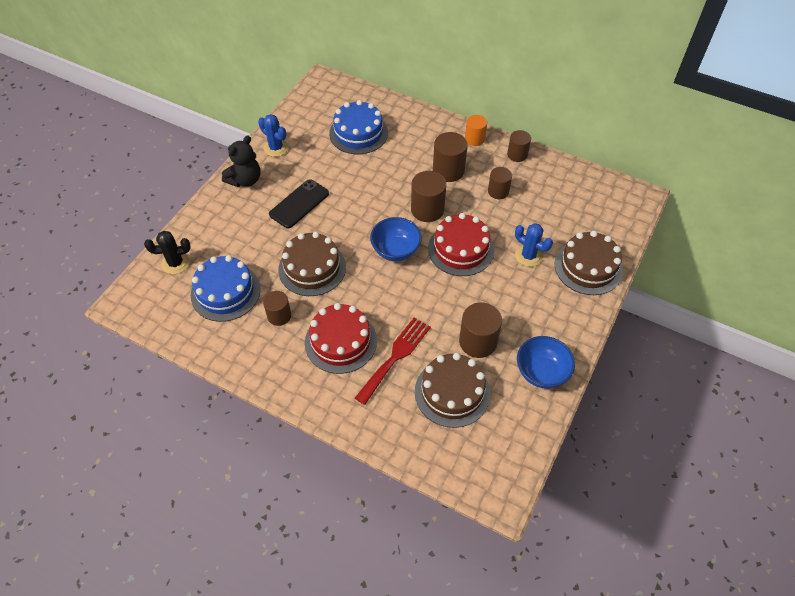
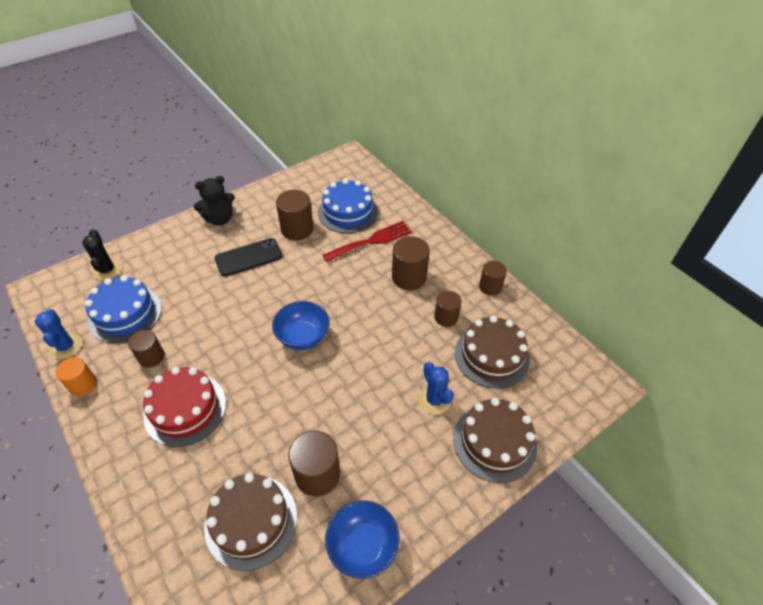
camera: 25 degrees right, 5 degrees down
(175, 263) = (107, 270): black cactus -> black cactus turned 60 degrees clockwise
(276, 148) = (266, 200): blue cactus -> blue cactus (66, 346)
(312, 268) = (214, 322): brown cake -> brown cake (492, 356)
(395, 357) = (223, 450): red fork -> red fork (371, 241)
(427, 209) = (362, 308): brown cylinder -> brown cylinder (297, 229)
(461, 249) = (368, 362): red cake -> none
(474, 139) = (455, 256): orange cylinder -> orange cylinder (83, 384)

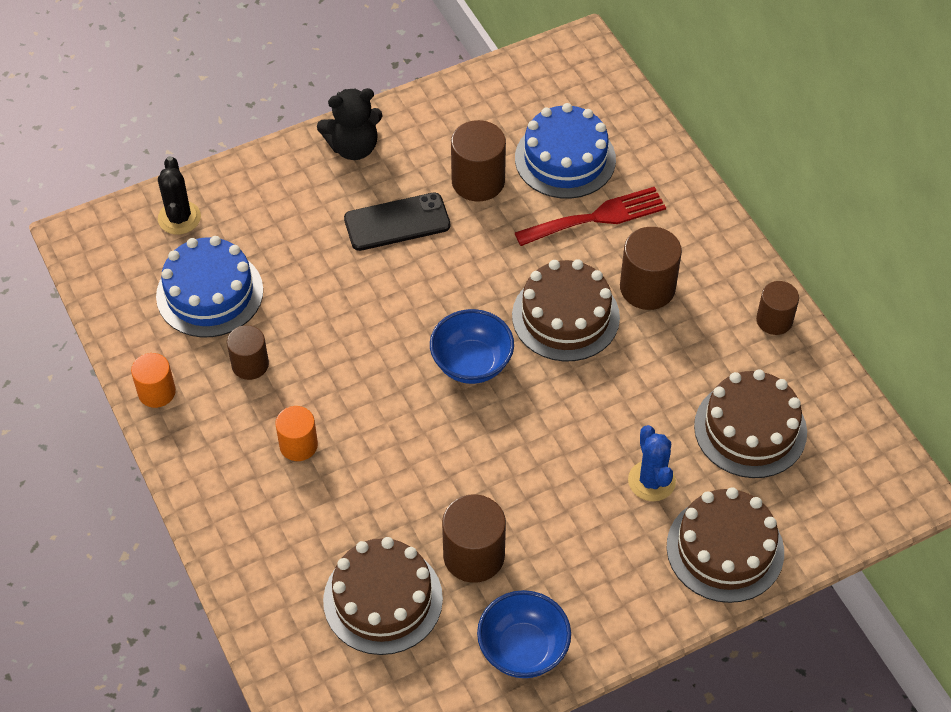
camera: 10 degrees right, 5 degrees up
(66, 346) = (128, 333): blue cactus -> none
(185, 409) = (298, 445): red cake -> orange cylinder
(360, 300) = (565, 316): none -> brown cake
(446, 317) = (693, 361): brown cylinder -> none

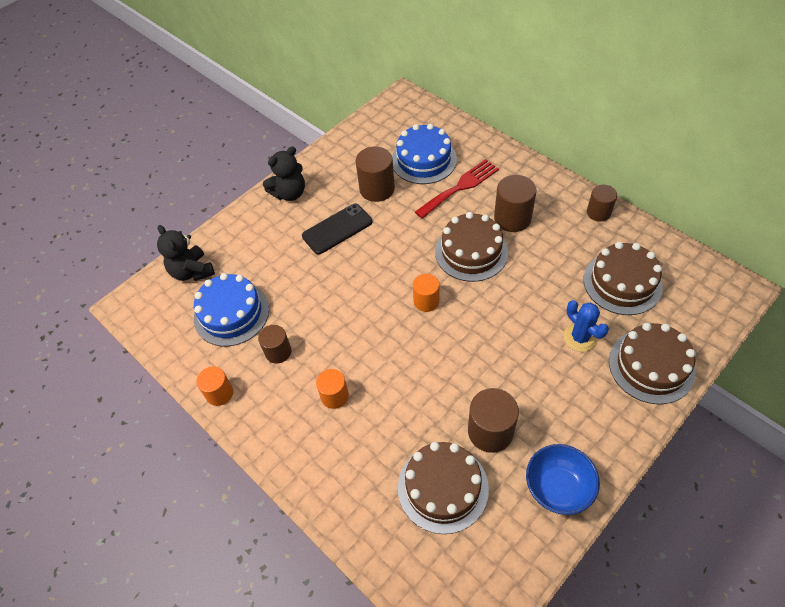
camera: 15 degrees left, 0 degrees up
(179, 218) = (192, 271): black cactus -> black teddy bear
(471, 363) = (426, 301): blue bowl -> orange cylinder

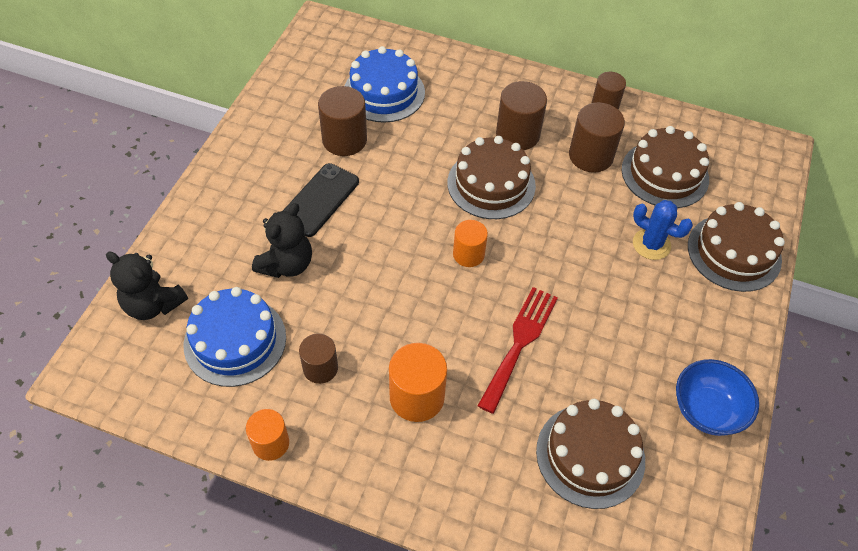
camera: 30 degrees left, 0 degrees up
(289, 193) = (236, 172): black teddy bear -> black teddy bear (287, 264)
(334, 396) = (417, 397): orange cylinder -> orange cylinder, size x1.54
(460, 187) = (442, 114): red fork -> red fork (519, 343)
(490, 431) = (609, 375): brown cylinder -> brown cylinder (591, 156)

